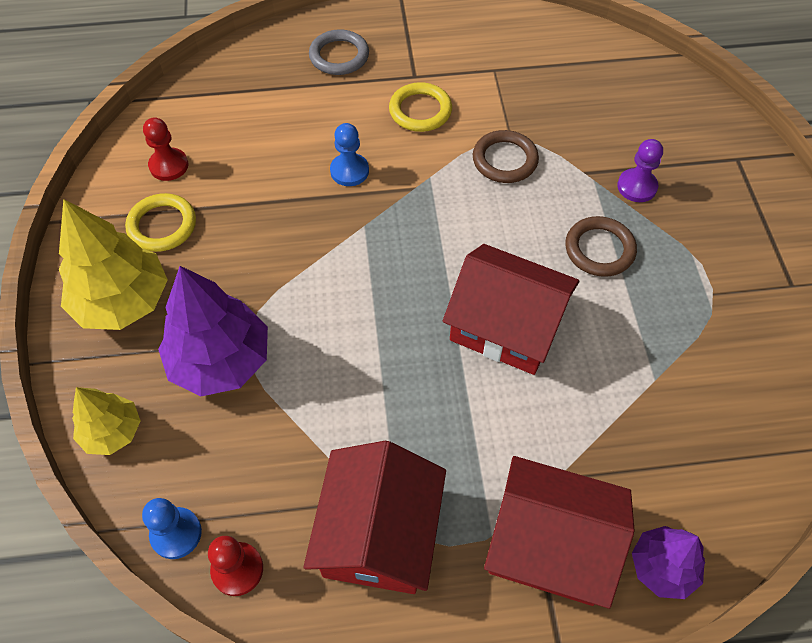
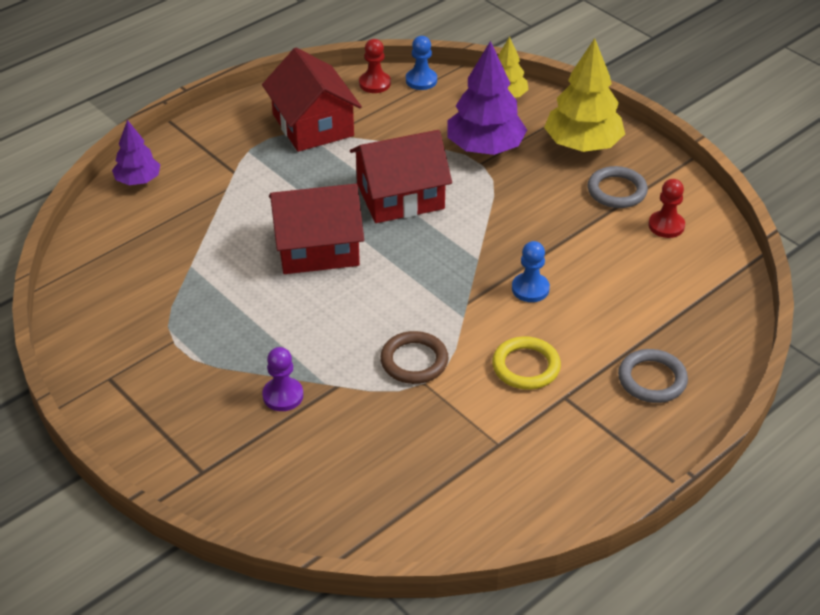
camera: 145 degrees right, 15 degrees down
(162, 225) = (616, 191): yellow ring -> grey ring
(550, 544) = (211, 161): red house -> red house (400, 196)
(599, 249) = (283, 329): brown ring -> none

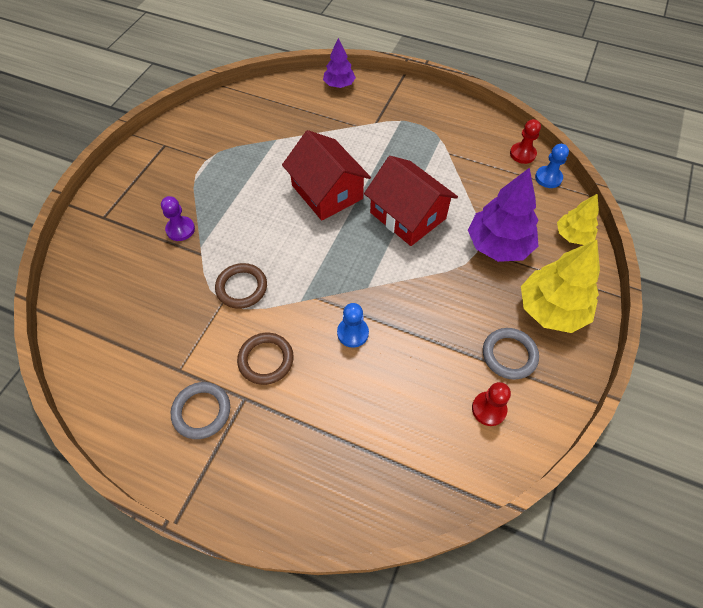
camera: 65 degrees right, 15 degrees up
(313, 125) = (451, 140): red house -> none
(526, 366) = (266, 360): yellow ring -> brown ring
(652, 379) = (290, 458): grey ring -> grey ring (201, 411)

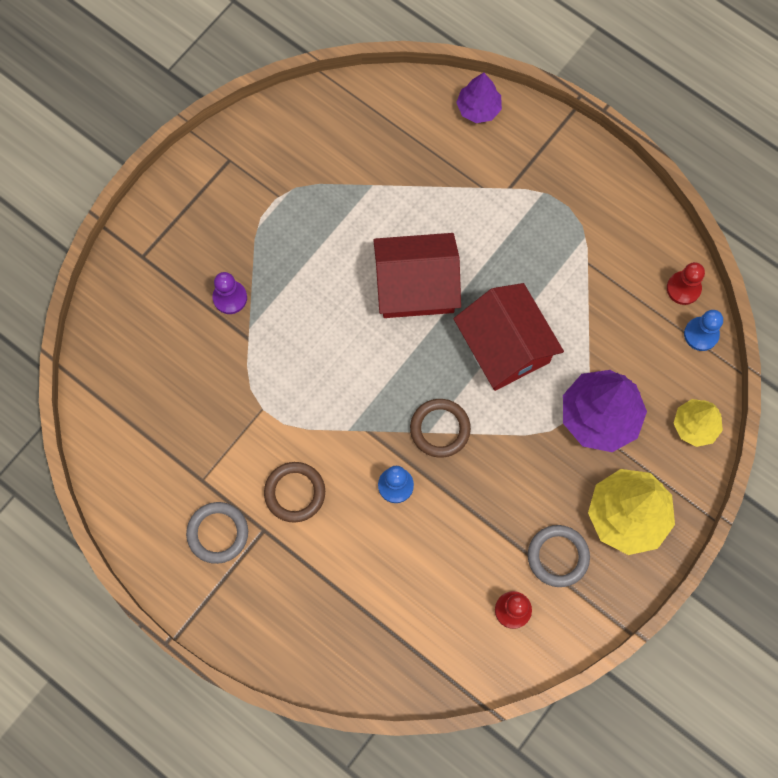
camera: 15 degrees right, 15 degrees up
(241, 288) = (286, 396): brown ring -> brown ring (440, 429)
(327, 192) = (416, 286): red house -> red house turned 75 degrees counterclockwise

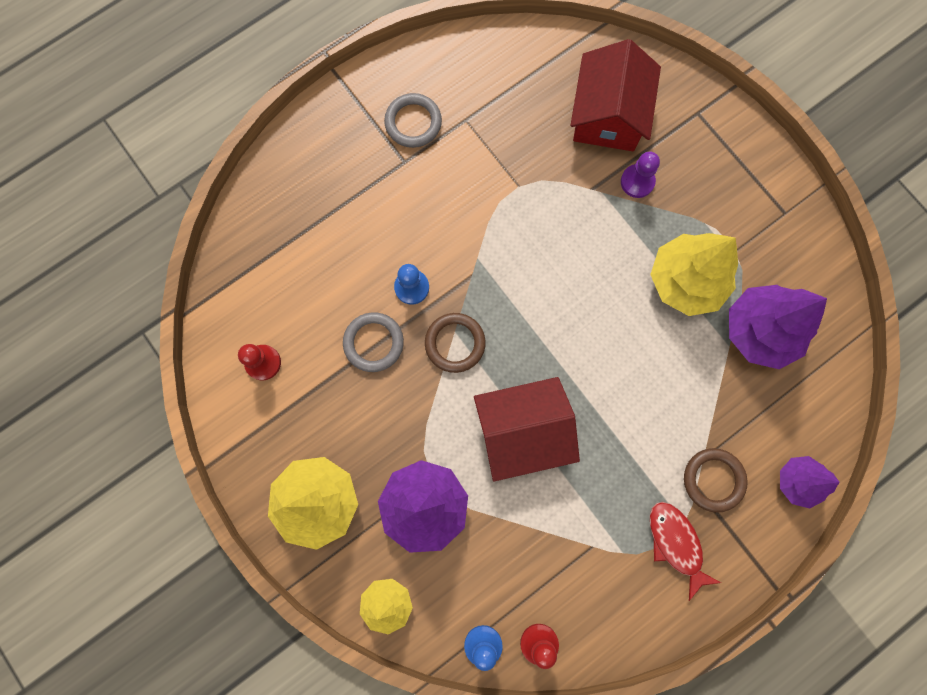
camera: 105 degrees right, 5 degrees up
(295, 493) = (431, 196): brown ring -> brown ring (713, 480)
(320, 234) = (686, 281): none -> yellow tree
(351, 162) = (760, 331): none -> purple tree
(416, 286) = (608, 360): red house -> red house (608, 115)
(558, 556) = (299, 420): grey ring -> grey ring (373, 343)
(563, 195) = (676, 543): none -> red fish

